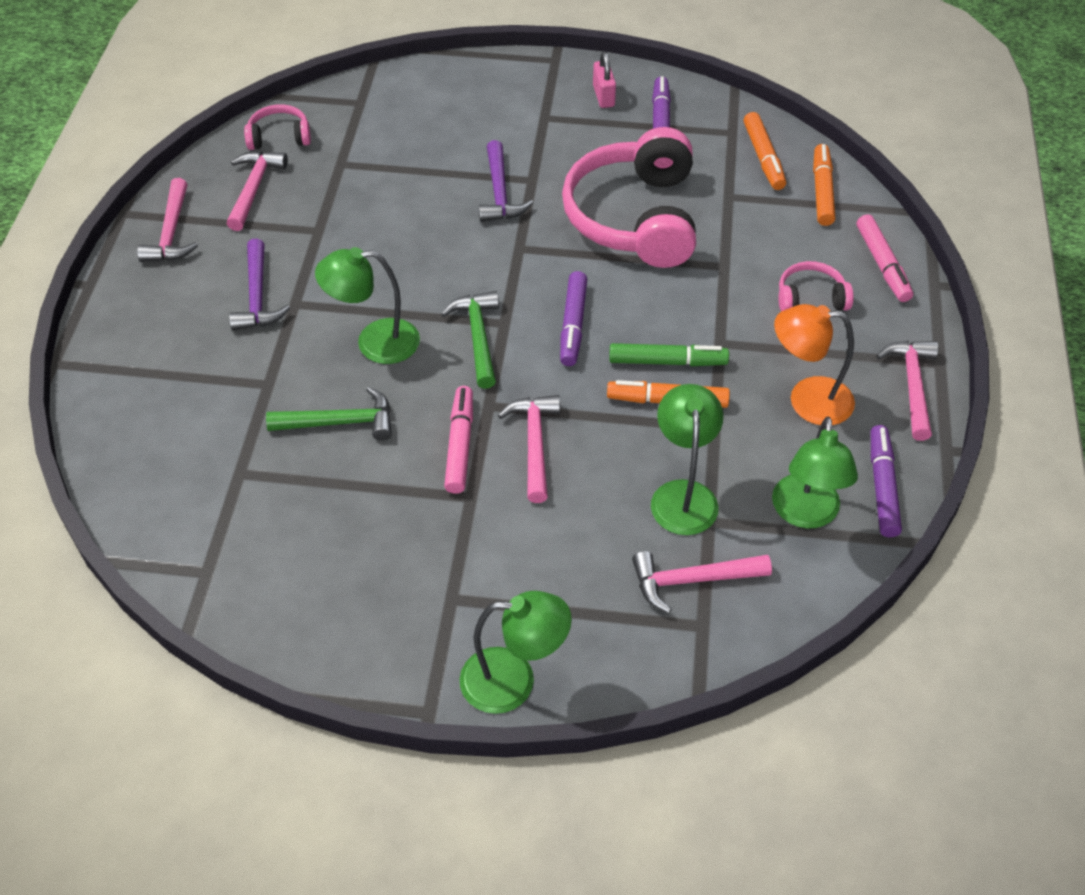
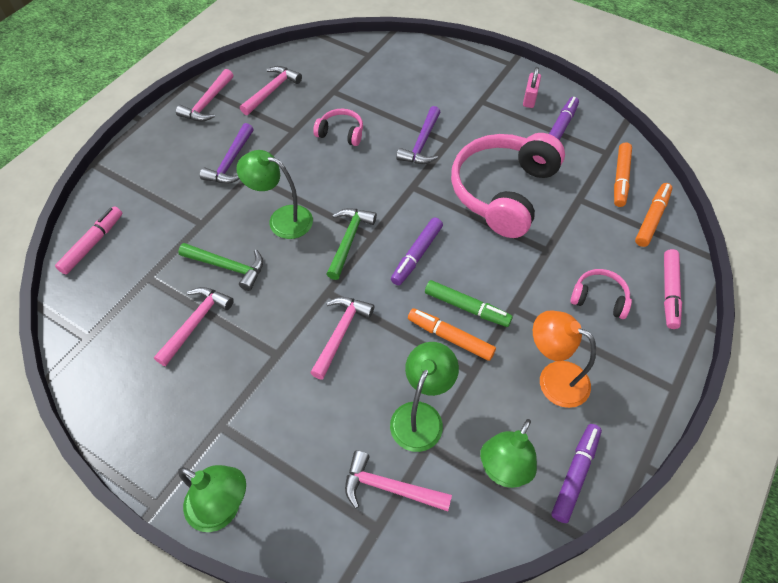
camera: 25 degrees right, 5 degrees up
(279, 137) = (307, 62): pink headphones -> pink headphones (341, 133)
(460, 445) = (292, 314): pink marker -> pink marker (92, 244)
(912, 386) = (642, 400): pink hammer -> pink hammer (196, 323)

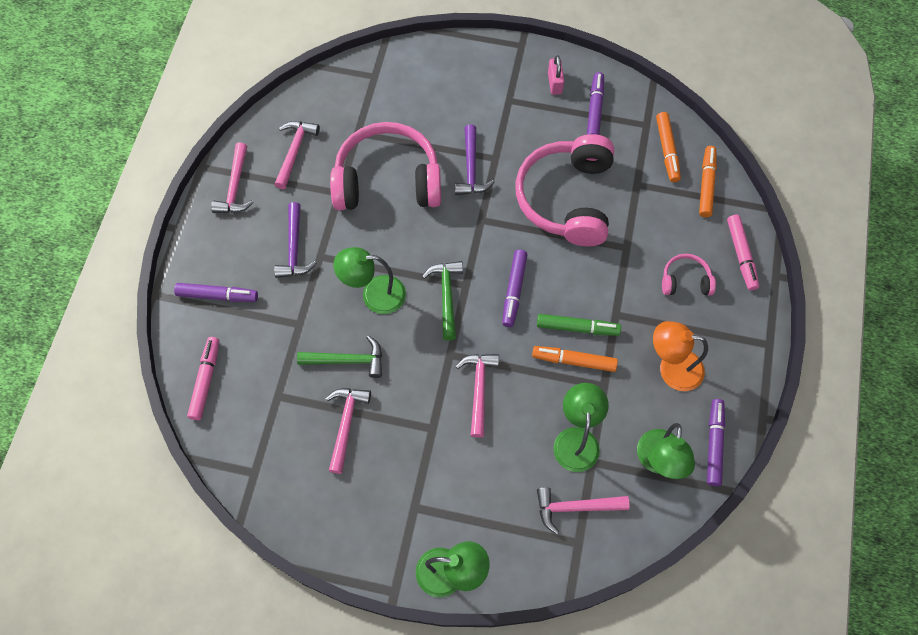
camera: 20 degrees left, 10 degrees up
(144, 179) = (217, 295): none -> purple marker
(341, 133) = (387, 181): pink headphones -> pink headphones, size x2.22

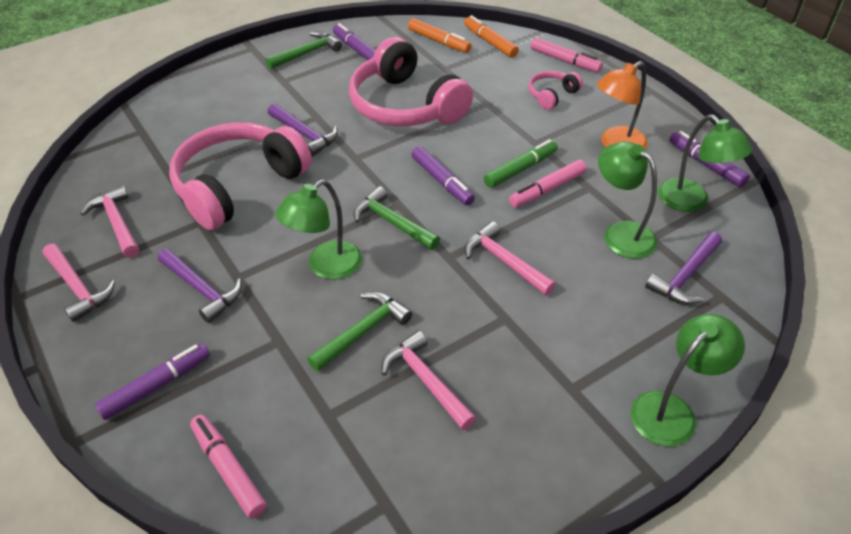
camera: 45 degrees left, 20 degrees down
(554, 83) = (307, 53): pink padlock -> green hammer
(574, 361) = (547, 189): orange marker -> pink marker
(575, 507) = (685, 276): pink hammer -> purple hammer

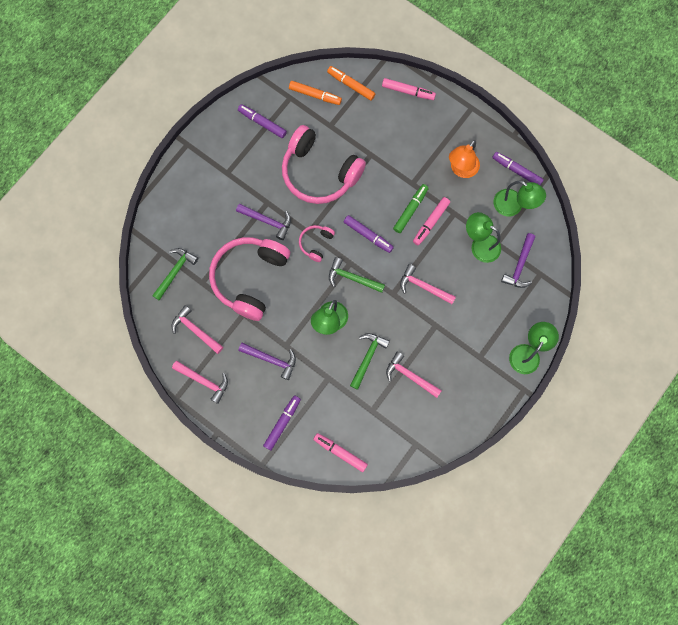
camera: 20 degrees left, 30 degrees up
(307, 53) = (229, 138): green hammer -> green hammer (175, 272)
(552, 95) = (409, 132): pink headphones -> pink headphones (316, 243)

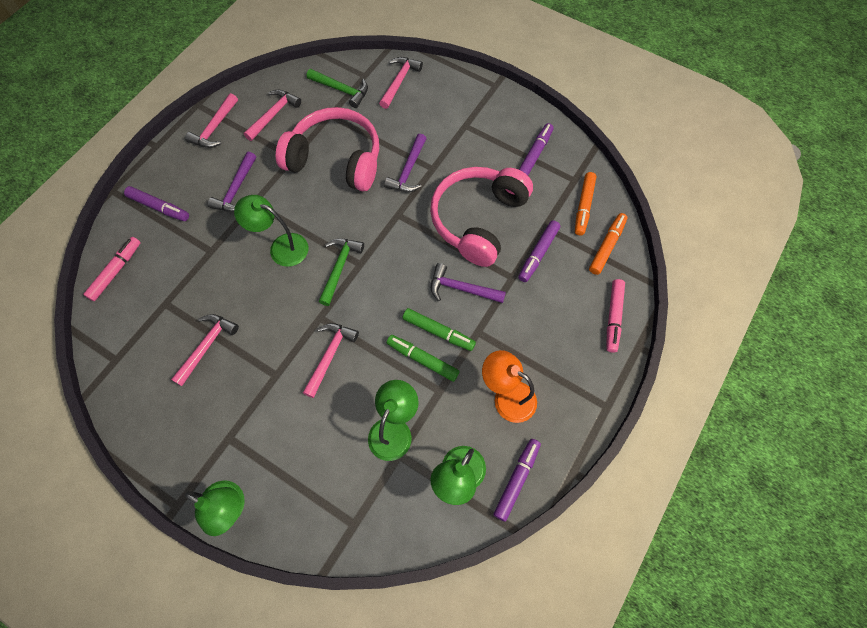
camera: 85 degrees right, 10 degrees down
(172, 222) = (399, 81): none -> pink hammer
(316, 243) = (383, 224): pink headphones -> none
(367, 358) = (234, 293): green hammer -> none
(368, 235) = (398, 282): purple marker -> purple marker (538, 254)
(431, 222) = (423, 360): pink marker -> green marker
(519, 265) = (365, 491): purple hammer -> purple hammer (461, 288)

